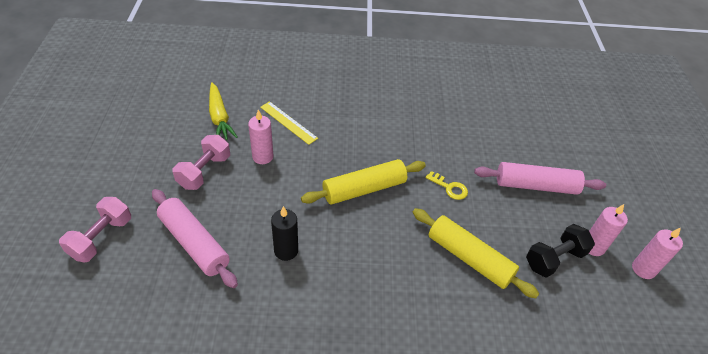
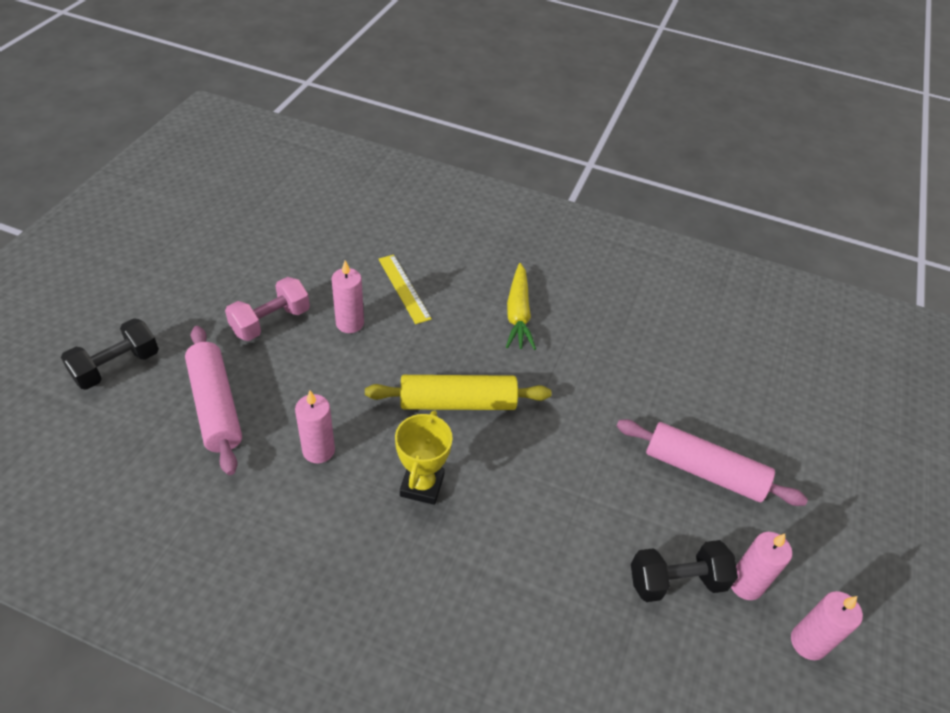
camera: 20 degrees right, 0 degrees up
(101, 238) = (117, 366): pink dumbbell -> black dumbbell
(219, 117) = (322, 259): yellow carrot -> yellow carrot (518, 313)
(286, 251) = (318, 450): black candle -> pink candle
(368, 251) = (422, 485): none -> yellow trophy
(449, 188) = (575, 436): yellow key -> none
(469, 258) = (553, 539): yellow rolling pin -> none

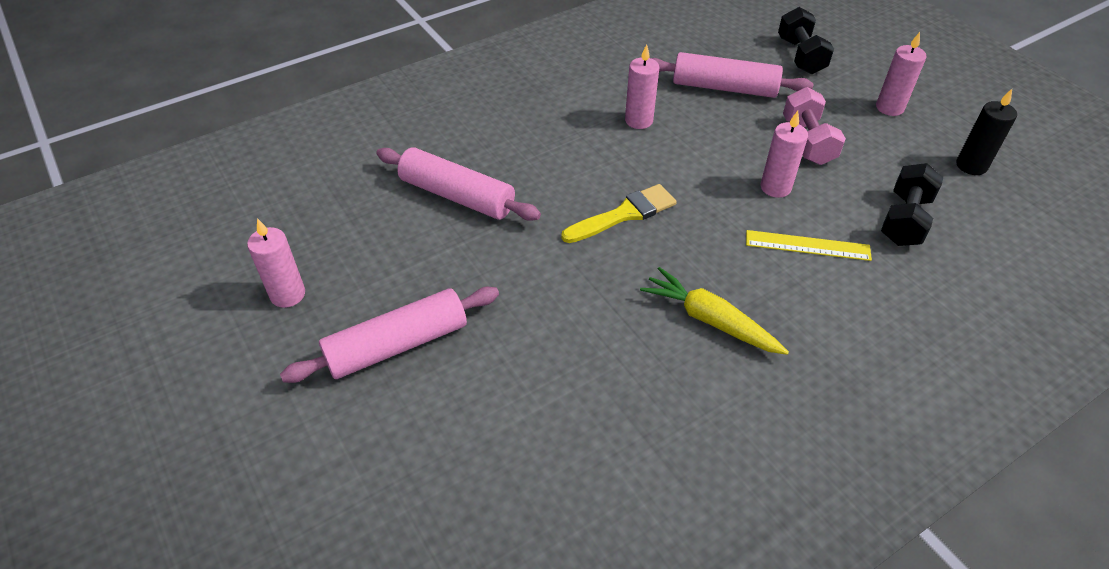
camera: 130 degrees right, 0 degrees up
(241, 227) = (971, 166): none -> black candle
(422, 485) = (559, 158): yellow trophy -> none
(457, 402) = (624, 214): yellow rolling pin -> yellow brush
(536, 536) = (457, 196): none -> pink rolling pin
(676, 581) = (339, 253): black dumbbell -> black dumbbell (904, 220)
(808, 642) = (211, 299): pink candle -> pink candle (889, 108)

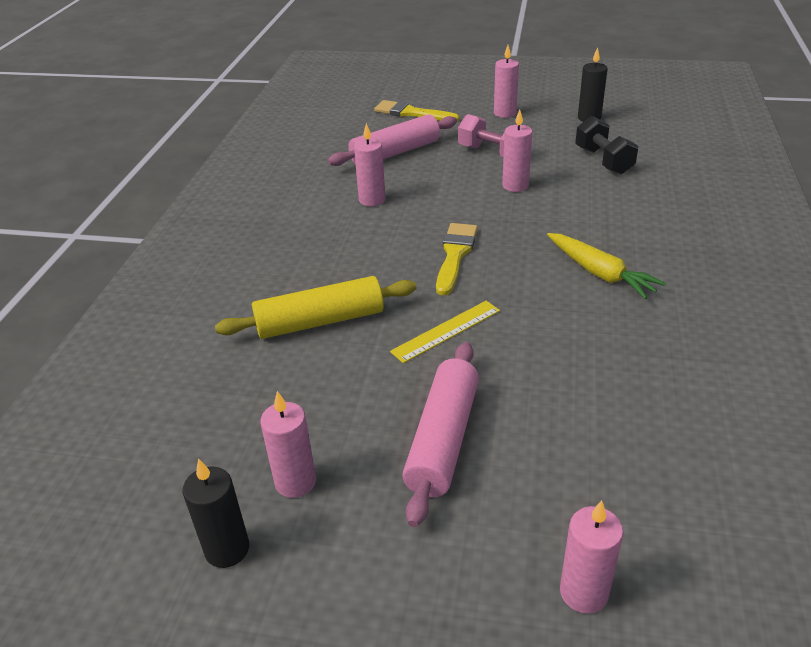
camera: 45 degrees left, 10 degrees down
(206, 302) = (227, 549): none -> black candle
(313, 520) = (583, 592): none -> pink candle
(457, 196) = (320, 321): pink rolling pin -> yellow rolling pin
(710, 320) = (600, 273): yellow carrot -> yellow carrot turned 120 degrees counterclockwise
(800, 56) = (412, 113): black dumbbell -> yellow brush
(807, 246) = (581, 203): yellow ruler -> yellow ruler (446, 331)

